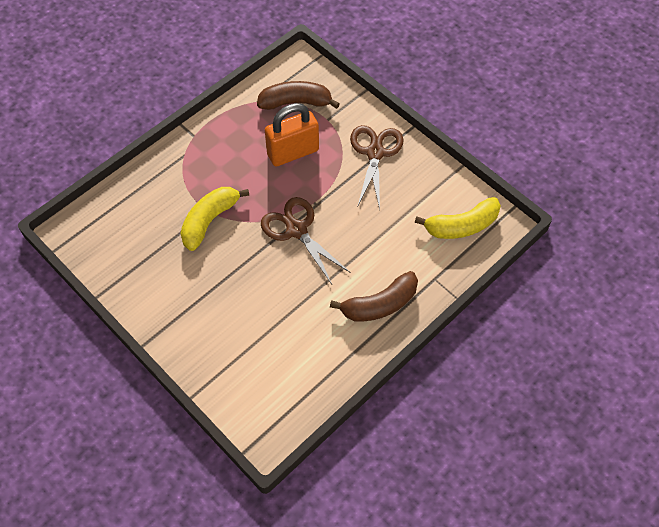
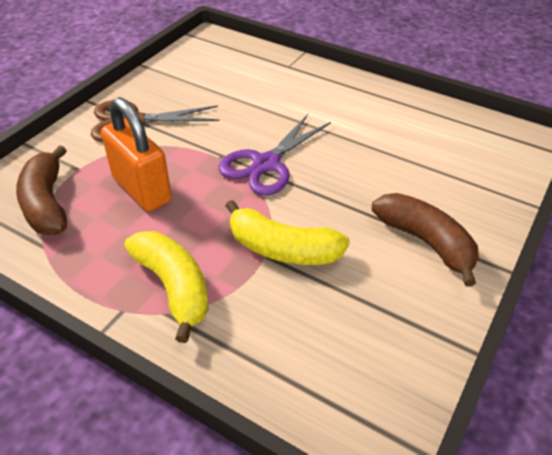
camera: 105 degrees left, 15 degrees down
(296, 230) = (266, 164): brown scissors -> purple scissors
(379, 304) = (335, 93): brown banana -> brown banana (425, 242)
(461, 226) = (219, 57): yellow banana -> yellow banana (173, 287)

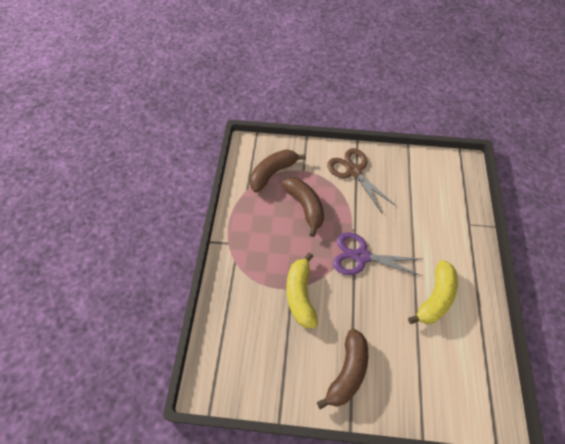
camera: 65 degrees right, 15 degrees up
(142, 189) = (305, 207): orange padlock -> brown banana
(173, 287) = (250, 256): yellow banana -> yellow banana (435, 298)

